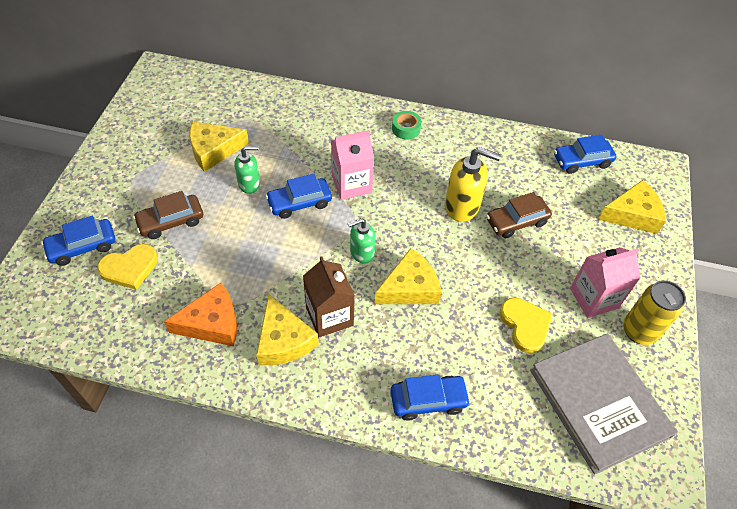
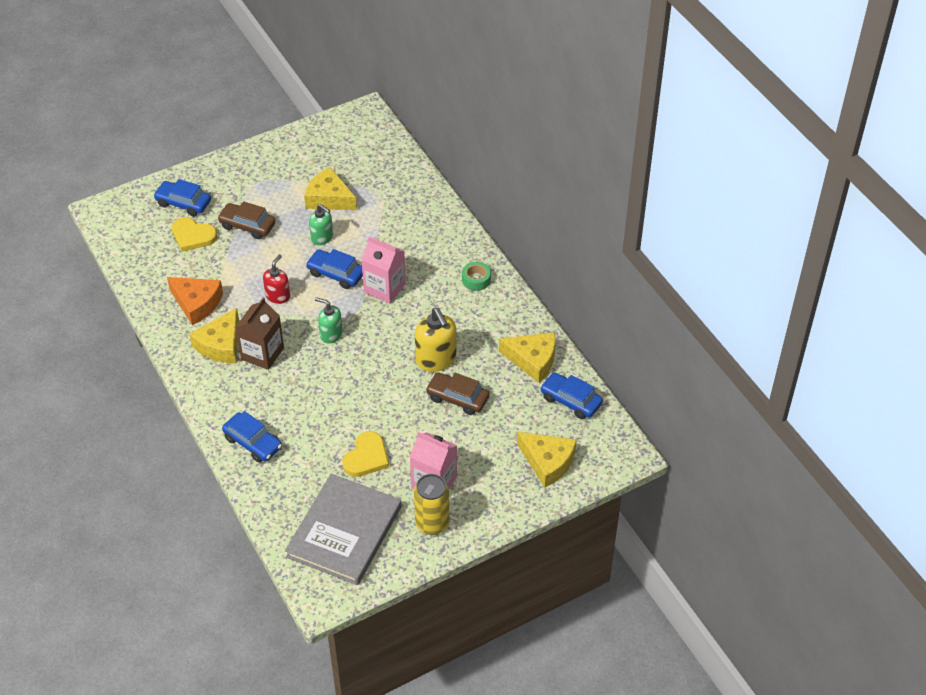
camera: 50 degrees right, 5 degrees down
(276, 257) = (278, 296): none -> red soap dispenser
(410, 288) = (330, 378): yellow cheese -> yellow cheese (532, 360)

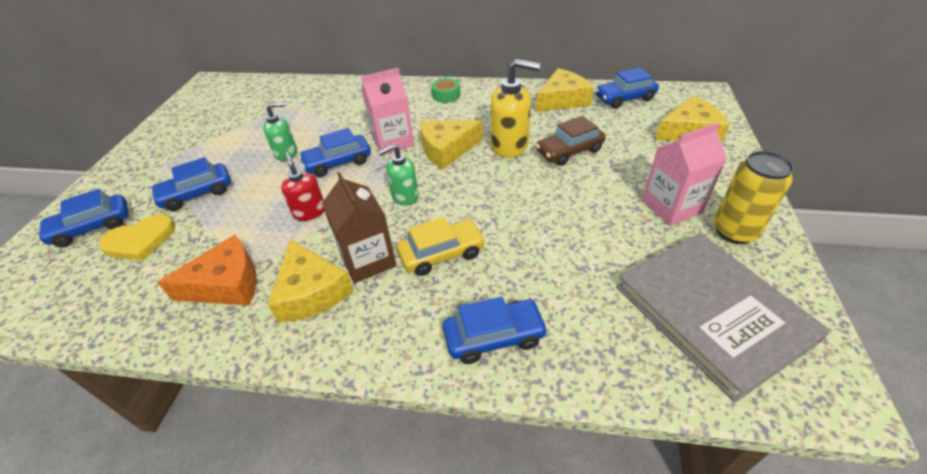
camera: 50 degrees left, 5 degrees down
(247, 226) = (197, 194): brown car -> blue car
(294, 385) = (442, 254): none -> yellow car
(329, 198) = (252, 132): yellow cheese -> yellow cheese (447, 149)
(366, 457) = (599, 241): yellow heart -> none

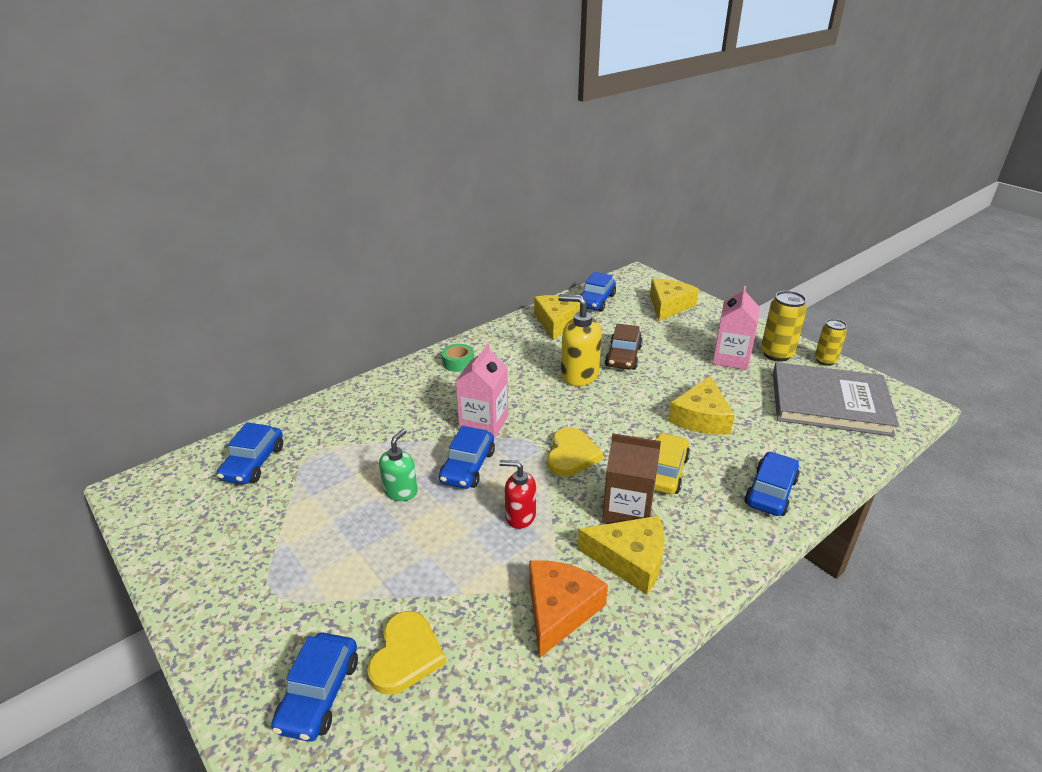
camera: 50 degrees left, 10 degrees down
(197, 194) = (378, 581): blue car -> blue car (253, 463)
(405, 196) = (571, 455): green soap dispenser -> yellow heart
(447, 149) = (539, 403): yellow cheese -> yellow cheese (701, 417)
(510, 145) = (579, 374): yellow soap dispenser -> yellow soap dispenser turned 120 degrees counterclockwise
(788, 272) = (825, 360): none -> yellow can

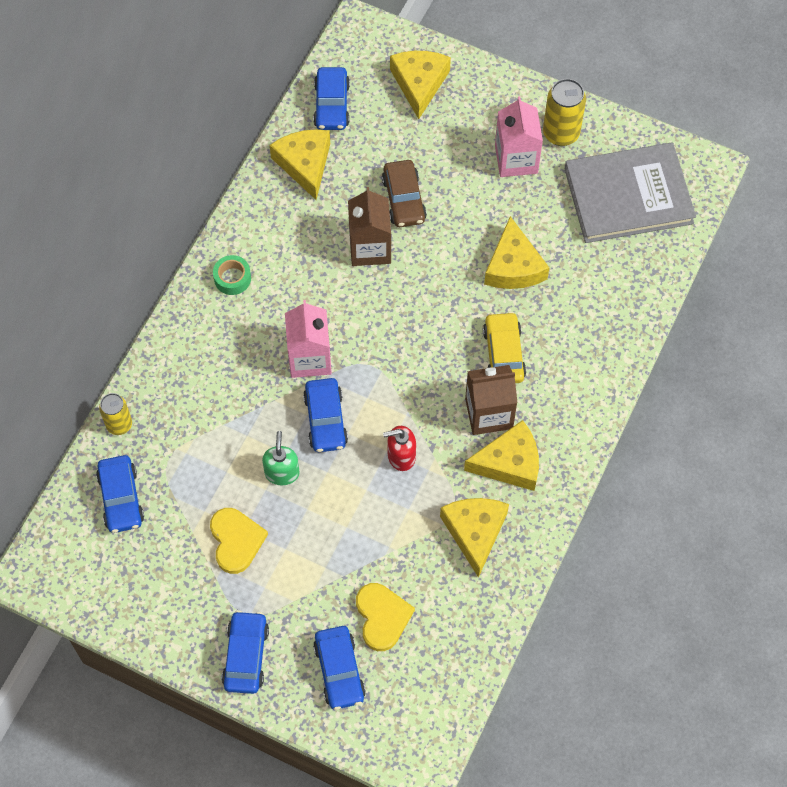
camera: 25 degrees left, 30 degrees up
(559, 610) = (475, 532): orange cheese -> yellow cheese
(571, 455) = (413, 366): yellow heart -> yellow heart (236, 541)
(579, 374) = (370, 248): yellow soap dispenser -> brown carton
(770, 492) = (600, 341): blue car -> blue car (246, 656)
(825, 360) = (612, 126): yellow can -> yellow can (119, 424)

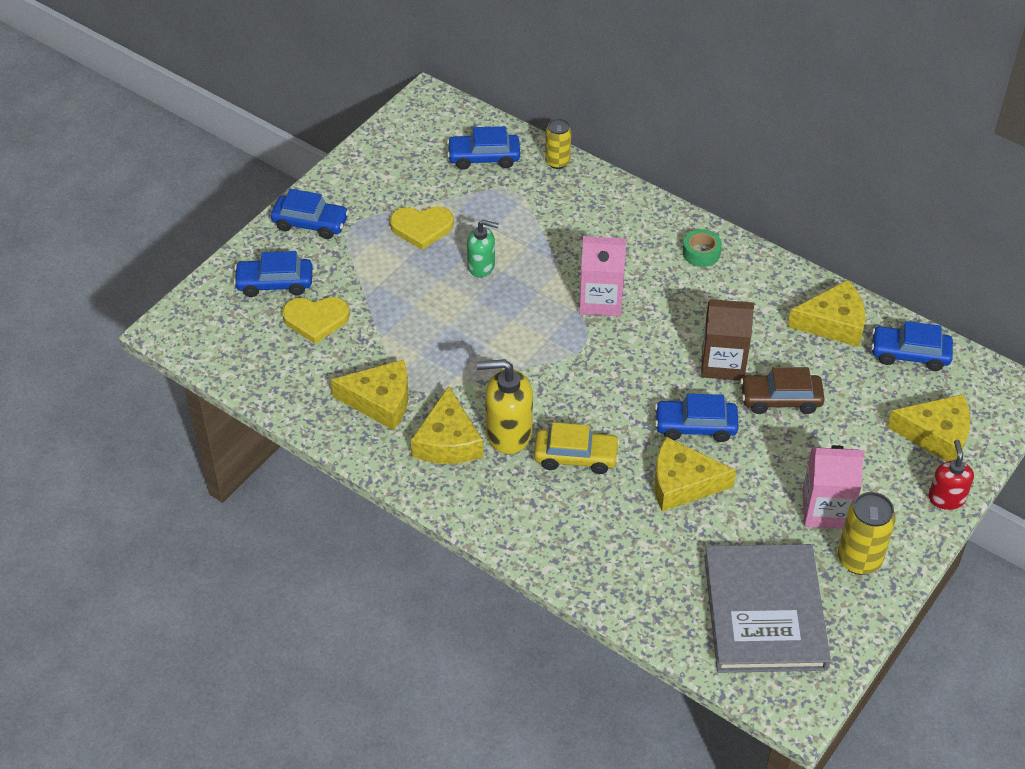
camera: 100 degrees right, 15 degrees down
(325, 420) = (530, 304): blue car -> blue car (695, 426)
(401, 456) = (477, 355): red soap dispenser -> red soap dispenser (946, 498)
(489, 413) = (508, 433): brown carton -> yellow soap dispenser

